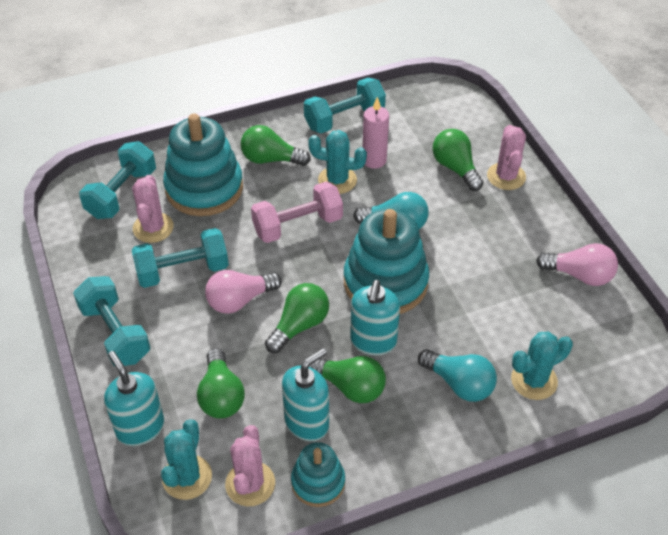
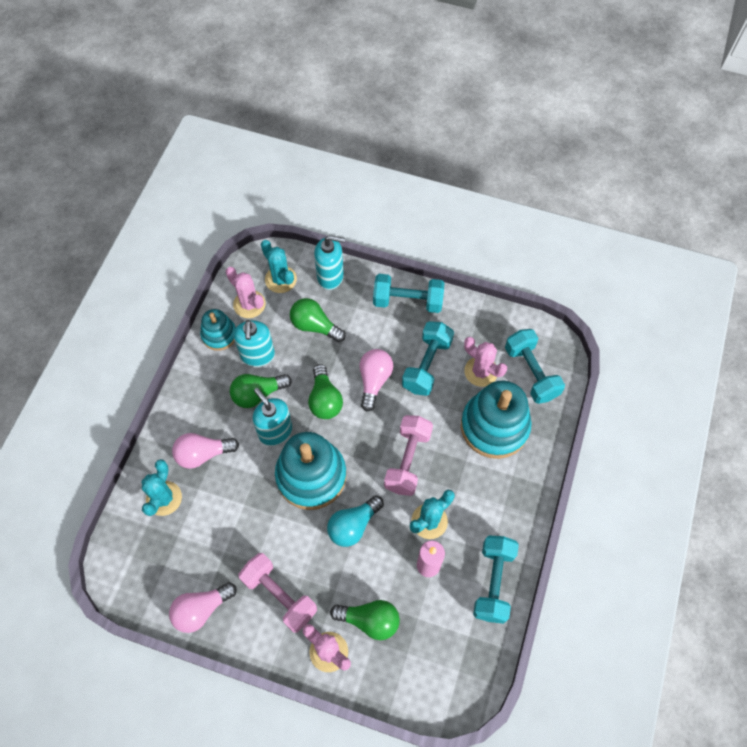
camera: 130 degrees right, 15 degrees up
(271, 159) = (489, 492): green light bulb -> none
(459, 384) = (203, 454): turquoise light bulb -> pink light bulb
(506, 233) = (279, 595): none -> pink dumbbell

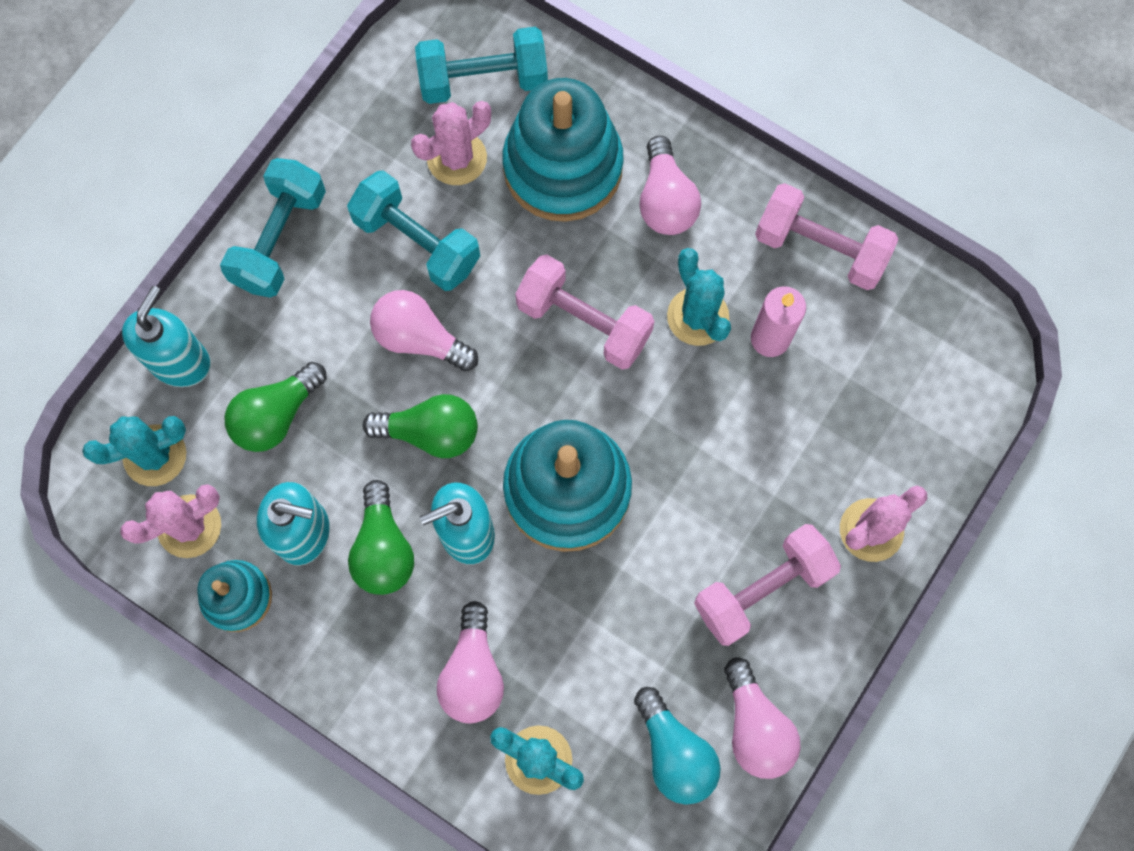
camera: 75 degrees left, 10 degrees up
(353, 525) = (673, 440): turquoise light bulb -> turquoise light bulb (674, 752)
(369, 620) = (836, 453): green light bulb -> none
(493, 486) = (665, 200): none -> pink light bulb
(493, 582) = (820, 248): turquoise dumbbell -> pink dumbbell

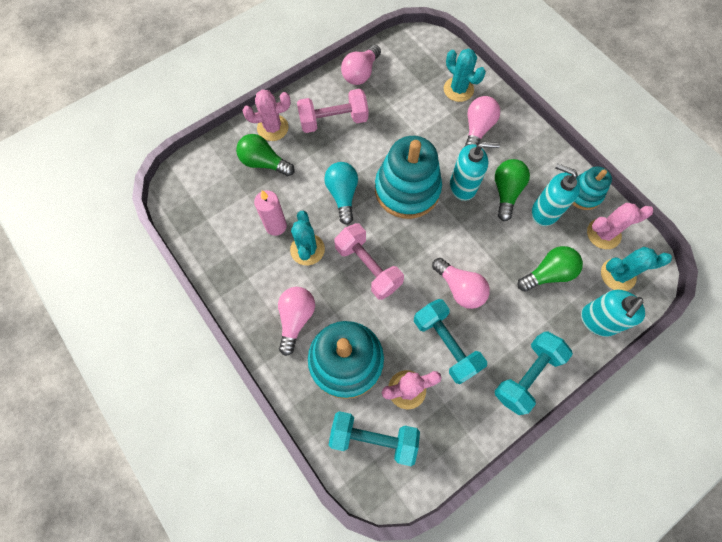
camera: 160 degrees left, 5 degrees down
(430, 432) = (467, 238): green light bulb -> green light bulb (264, 163)
(674, 752) = (399, 75): turquoise light bulb -> turquoise light bulb (343, 195)
(755, 727) = (361, 73): pink light bulb -> pink light bulb turned 150 degrees counterclockwise
(820, 248) = (226, 262): pink dumbbell -> none

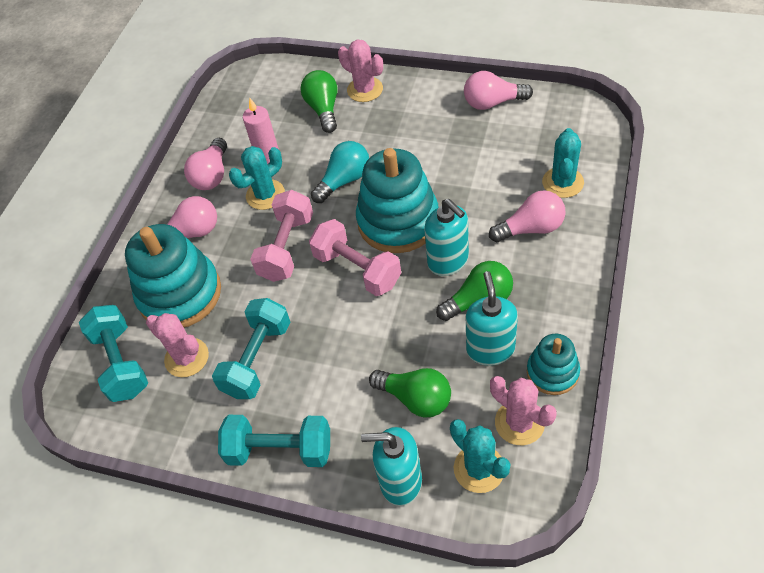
camera: 60 degrees right, 15 degrees down
(333, 120) = (417, 121): pink dumbbell -> pink dumbbell (357, 269)
(459, 288) = (328, 332): pink light bulb -> pink light bulb (212, 175)

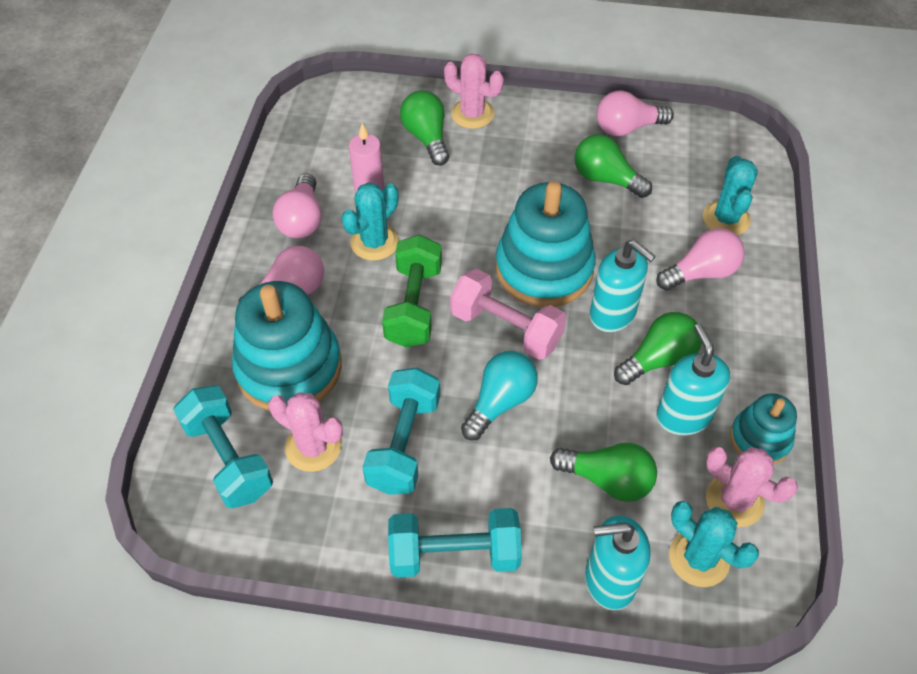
camera: 15 degrees left, 0 degrees up
(286, 247) = (413, 305): pink dumbbell -> green dumbbell
(344, 180) = (469, 222): turquoise light bulb -> turquoise light bulb (500, 402)
(465, 146) = (606, 179): none -> green light bulb

